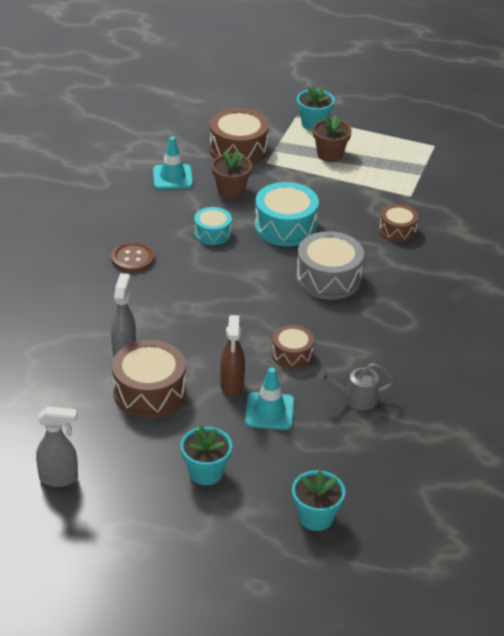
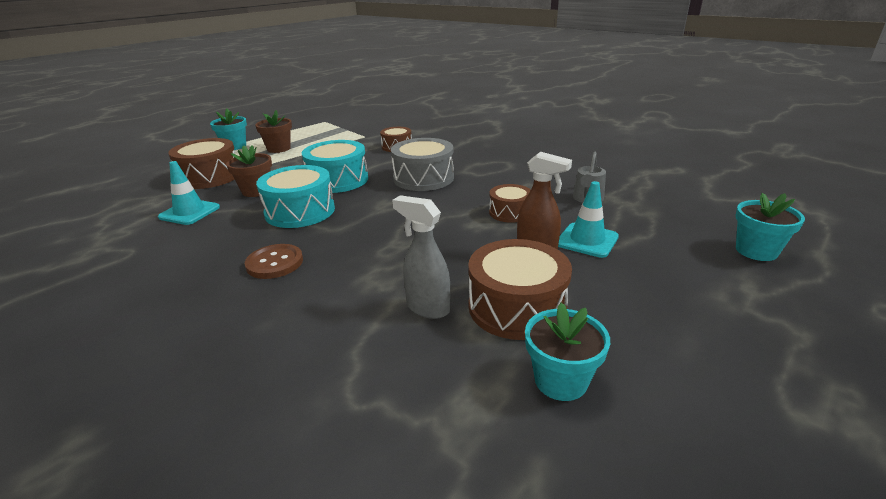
camera: 60 degrees left, 10 degrees down
(59, 478) = (678, 448): grey spray bottle -> none
(206, 472) = (679, 300): turquoise flower pot -> turquoise flower pot (560, 380)
(212, 233) = (300, 211): turquoise drum -> turquoise drum, size x1.69

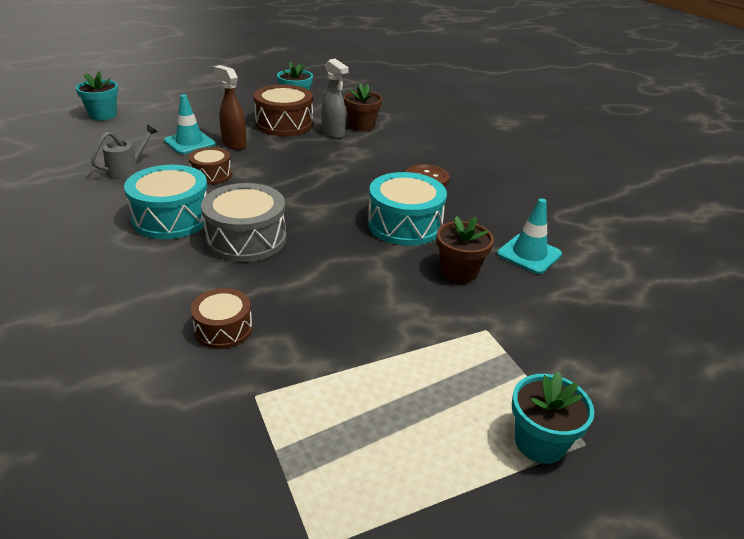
camera: 165 degrees left, 5 degrees up
(210, 177) = (539, 326): brown drum -> none
(279, 149) = (439, 395): brown flower pot -> brown flower pot (362, 126)
(338, 180) = (352, 265): turquoise drum -> turquoise drum (171, 218)

